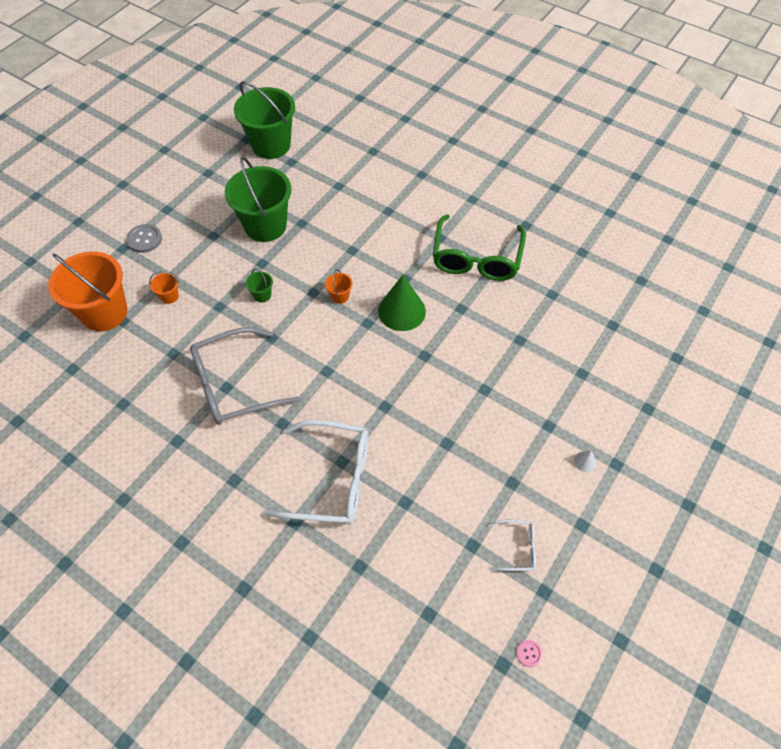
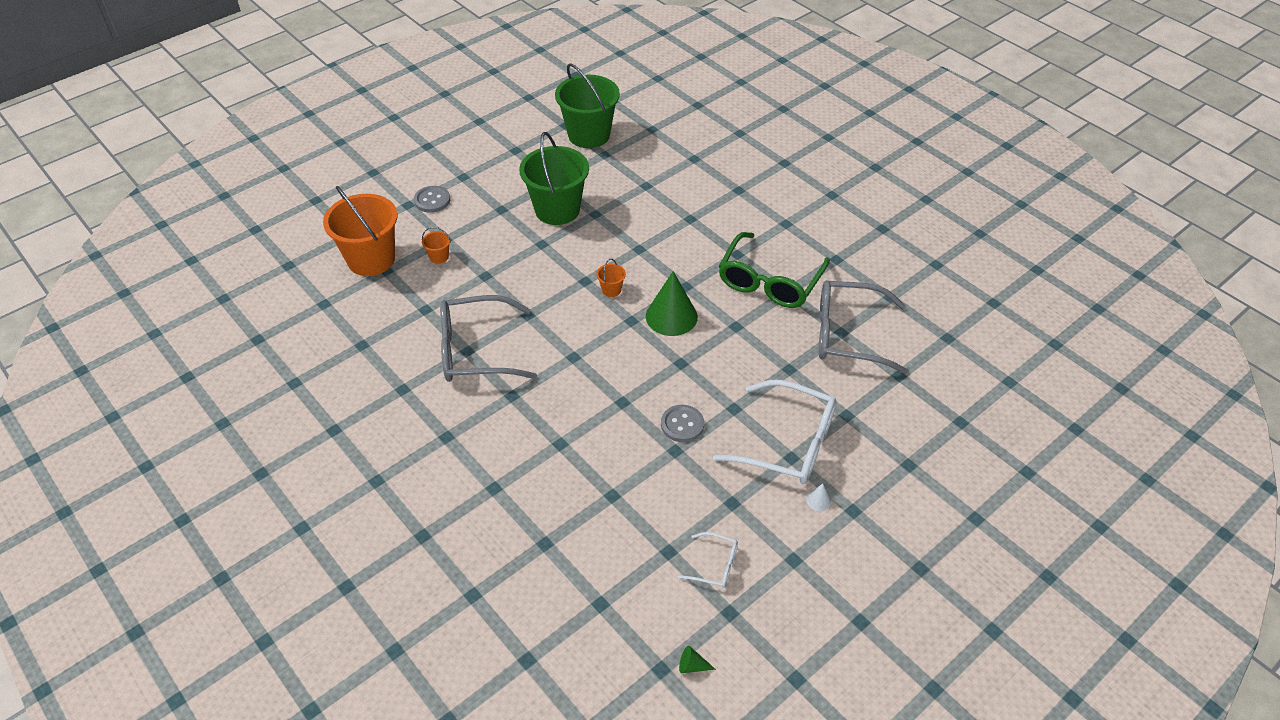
camera: 15 degrees right, 10 degrees down
(262, 295) = (532, 273): green bucket -> none
(331, 480) = (544, 458): white glasses -> white glasses (788, 443)
(445, 416) = (682, 424): none -> grey button
(529, 653) = (692, 666): pink button -> green cone
(559, 295) = (848, 335): none -> grey glasses

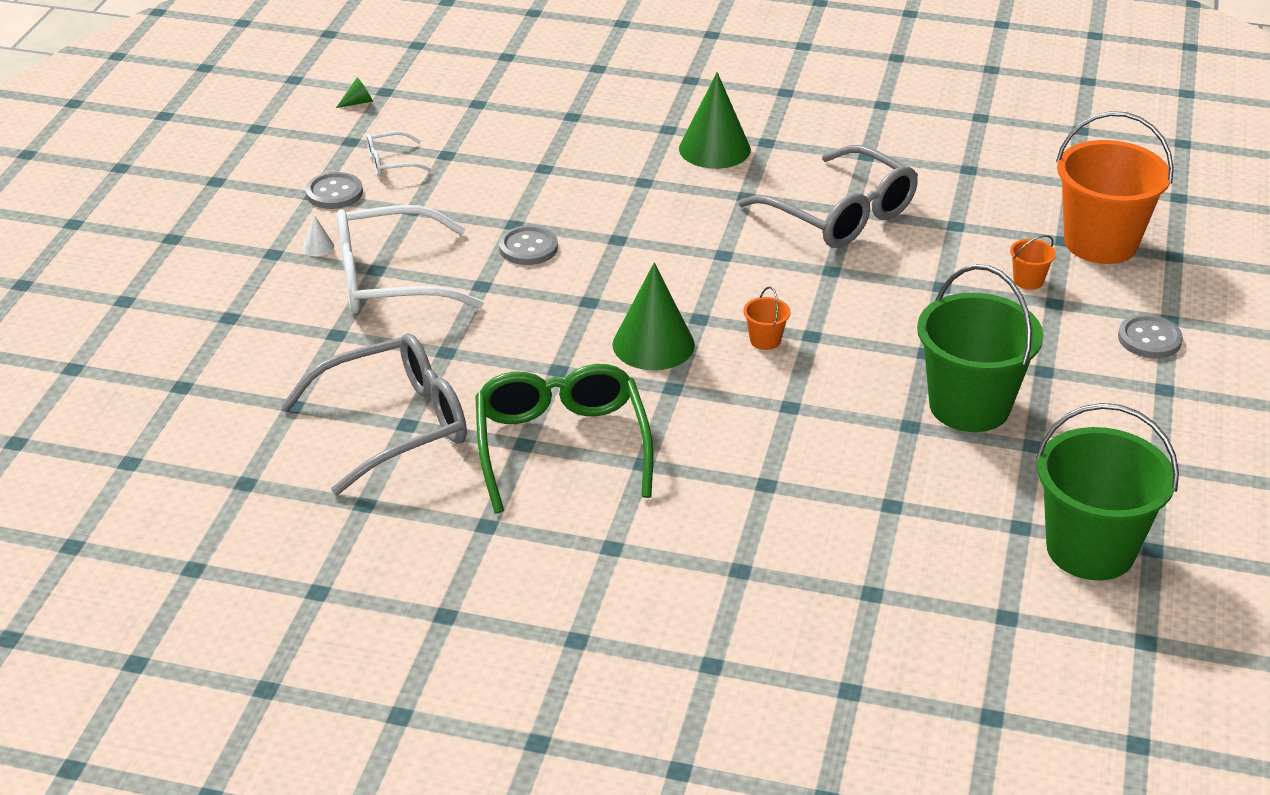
camera: 145 degrees right, 10 degrees down
(475, 350) = (841, 215): grey glasses -> grey glasses turned 90 degrees clockwise
(485, 449) = (714, 149): none -> green cone
(777, 553) = (334, 193): none -> grey button

